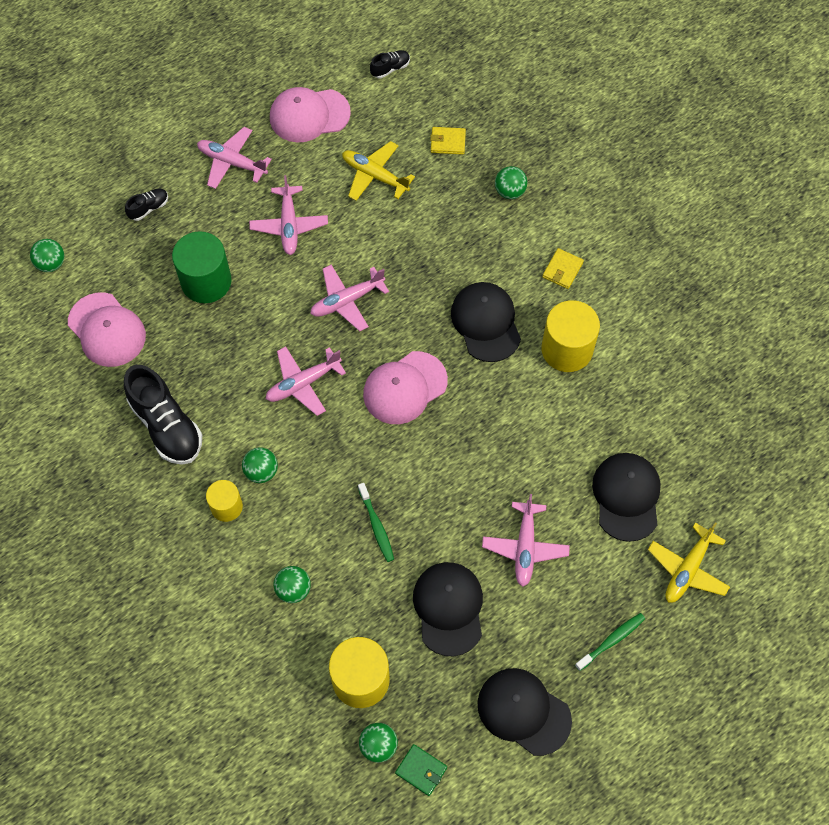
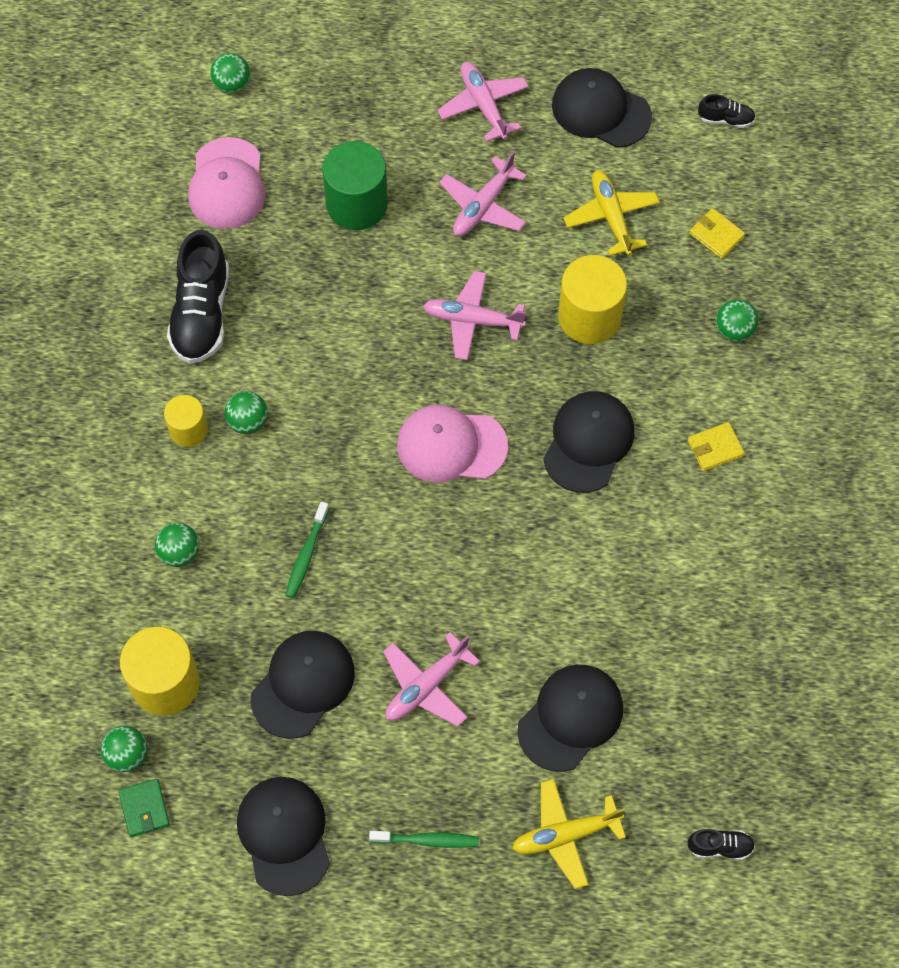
camera: 40 degrees right, 0 degrees up
(148, 208) = (366, 95): black shoe -> black shoe (720, 847)
(303, 383) = (359, 368): pink plane -> none
(309, 115) = (600, 111): pink cap -> black cap
(567, 349) = (645, 529): yellow cylinder -> yellow cylinder (589, 316)

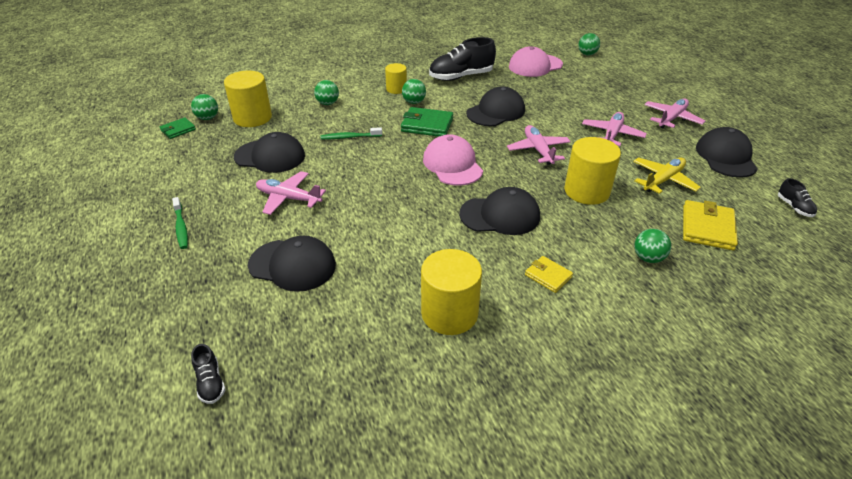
camera: 65 degrees right, 25 degrees down
(284, 835) = (172, 175): black cap -> black cap (496, 112)
(329, 433) = (427, 125): none -> green wallet
(357, 204) = (565, 99): green cylinder -> none
(483, 206) = (612, 134): pink plane -> pink plane turned 105 degrees clockwise
(565, 835) = (199, 288): yellow plane -> none
(716, 235) = (707, 228): yellow wallet -> yellow wallet, size x1.68
(725, 576) = (449, 313): none -> yellow cylinder

